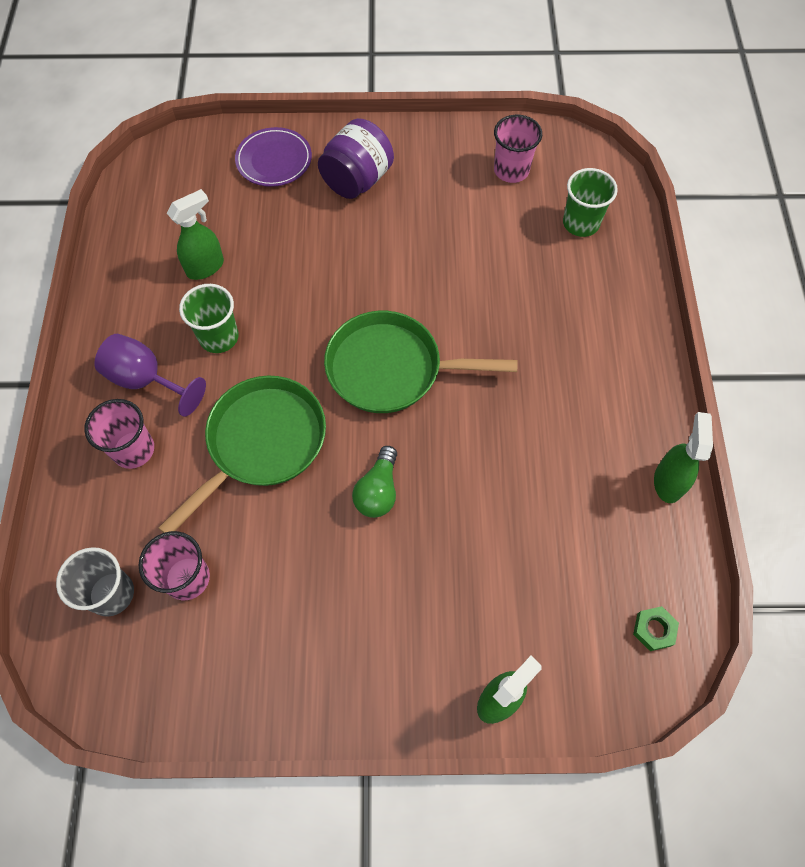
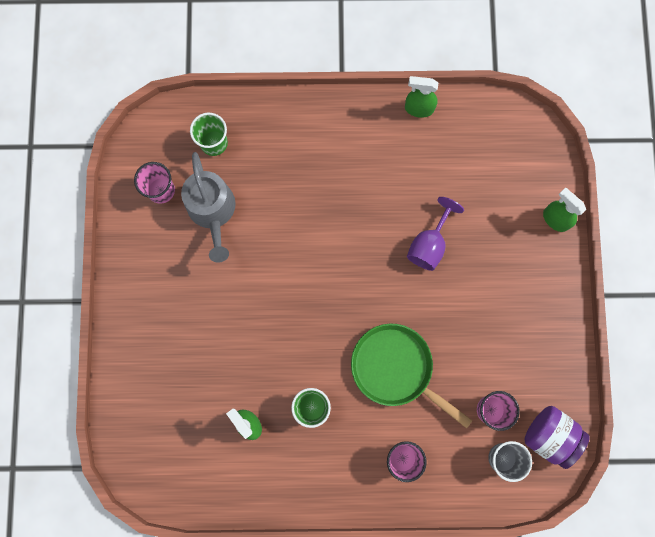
camera: 90 degrees left, 15 degrees up
(147, 380) = (348, 456): purple goblet -> purple goblet (429, 244)
(274, 160) = (143, 377): purple plate -> none
(357, 180) = (167, 309): purple jar -> purple jar (549, 436)
(378, 490) = (428, 289): green light bulb -> none
(391, 369) = (338, 281): green pan -> none
(486, 224) = (212, 211): none -> grey watering can
(654, 629) = (511, 129): green nut -> none

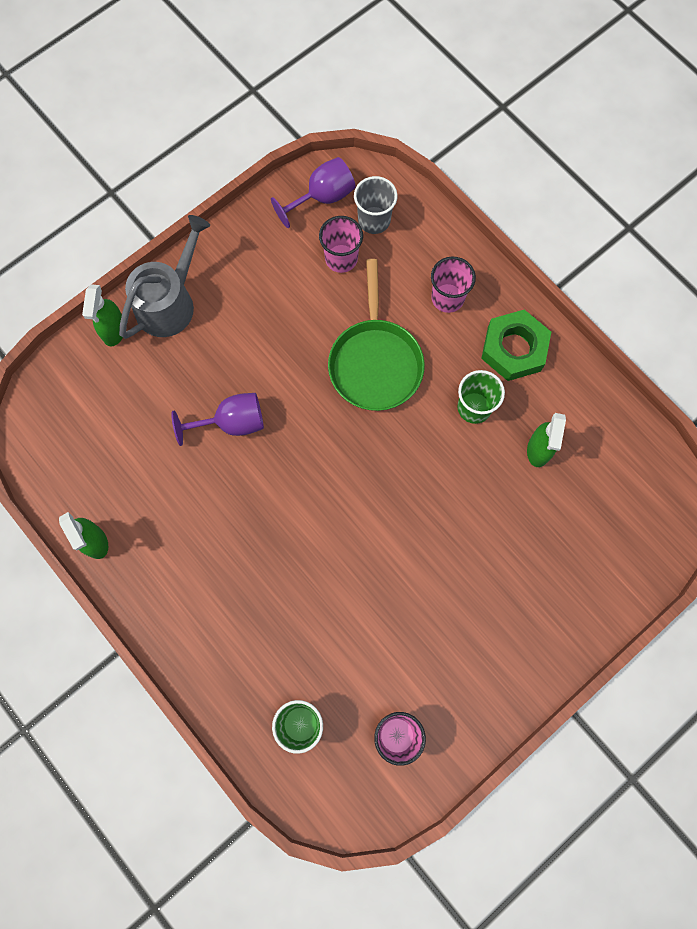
camera: 130 degrees left, 5 degrees down
(212, 211) = (373, 660): grey watering can -> grey watering can (169, 302)
(329, 470) = (514, 349): none -> green nut
(549, 436) = (322, 198): purple jar -> purple goblet

